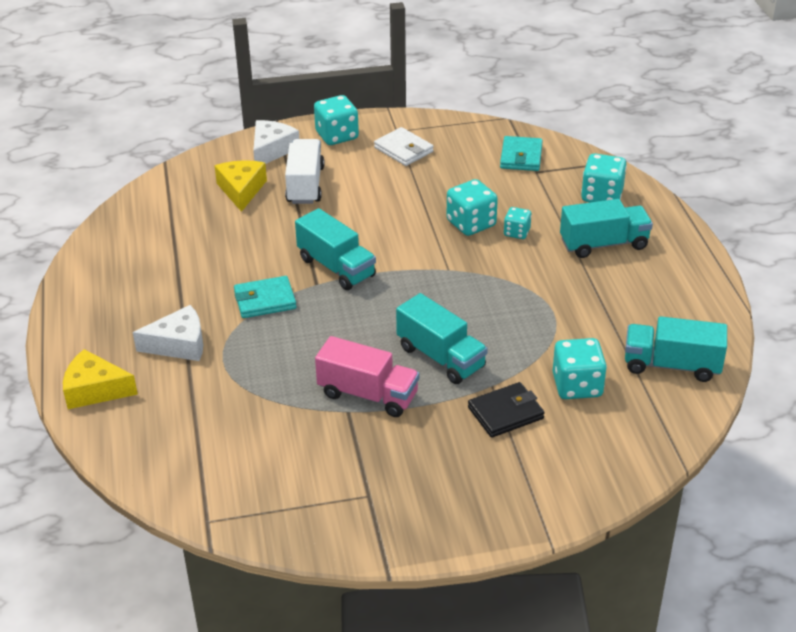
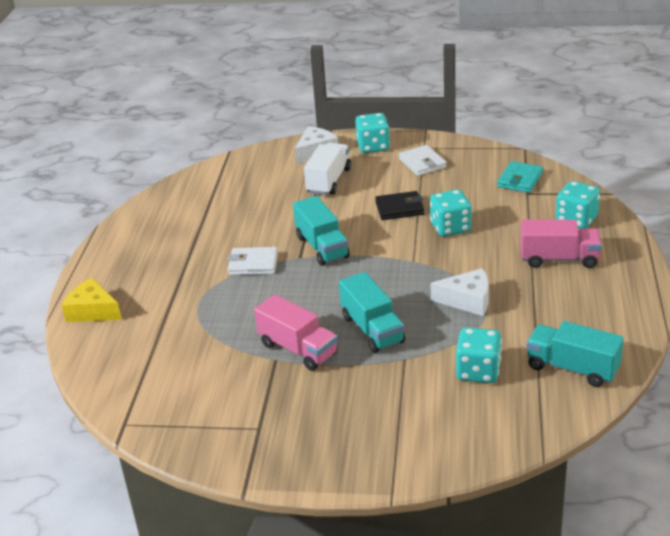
camera: 20 degrees right, 5 degrees down
(179, 344) = (171, 287): white cheese -> white cheese (467, 300)
(241, 190) = (277, 179): yellow cheese -> none
(265, 300) = (253, 264): turquoise wallet -> white wallet
(505, 413) = (405, 383): black wallet -> black wallet (399, 208)
(516, 232) = (486, 239): turquoise dice -> none
(604, 244) = (559, 259): turquoise truck -> pink truck

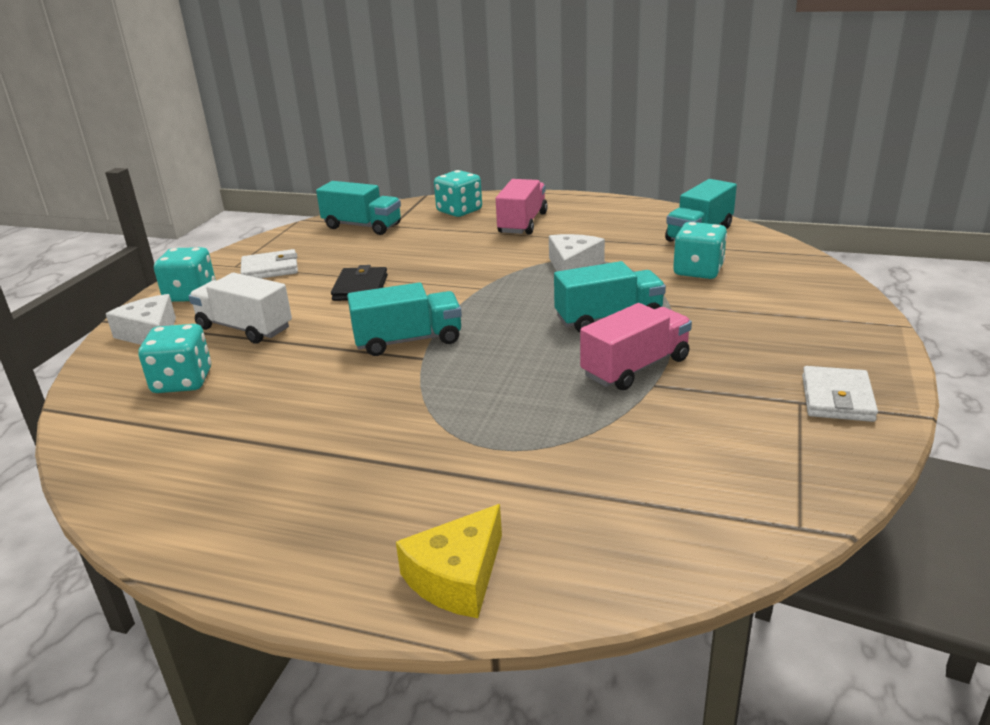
camera: 80 degrees left, 5 degrees down
(253, 264) = (414, 395): white wallet -> white wallet (837, 398)
(450, 227) = (427, 264): turquoise dice -> turquoise dice (182, 381)
(519, 180) = (362, 226): turquoise wallet -> turquoise truck

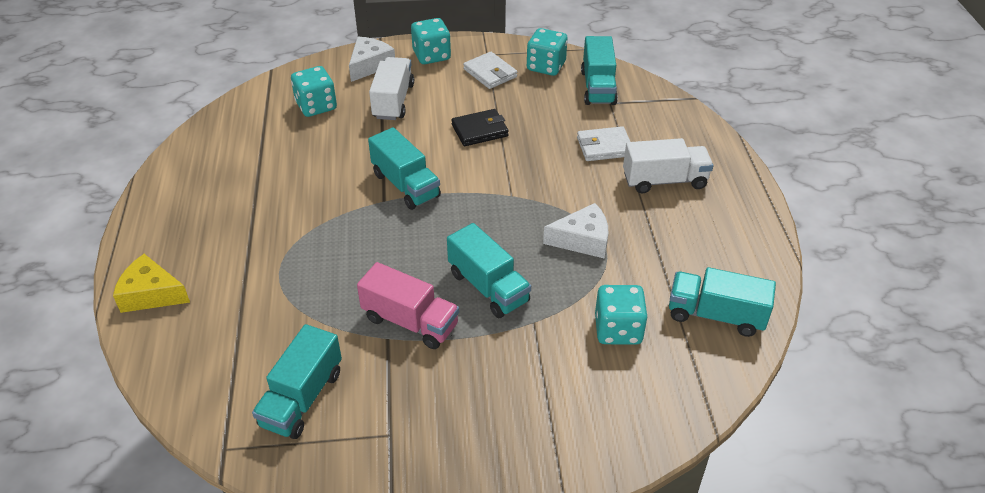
camera: 65 degrees right, 15 degrees up
(459, 211) = (669, 131): turquoise dice -> turquoise dice (546, 66)
(522, 223) = (664, 180): pink truck -> white truck
(728, 454) = (302, 398): none -> turquoise truck
(837, 398) = (402, 460): white wallet -> white wallet (604, 147)

